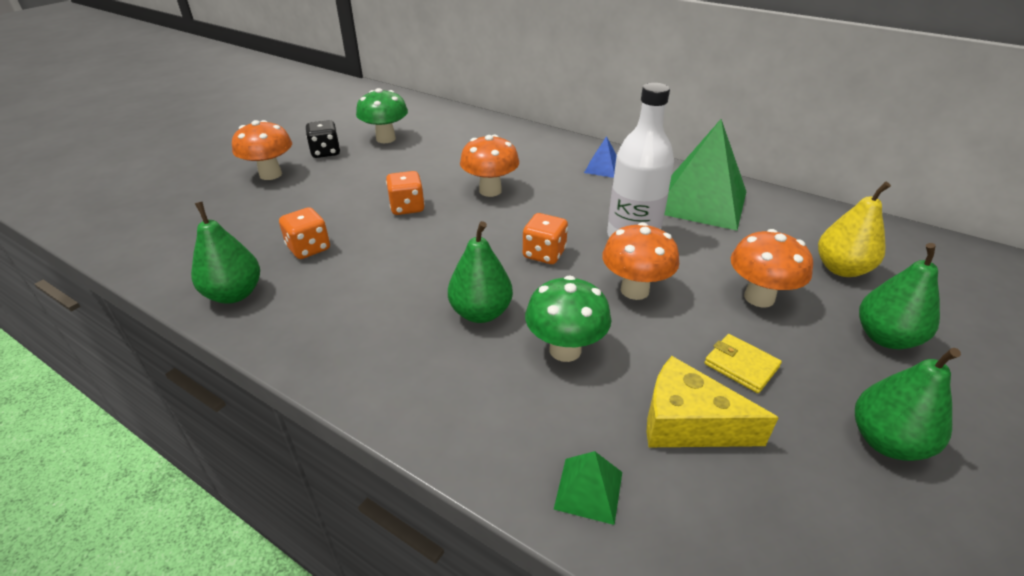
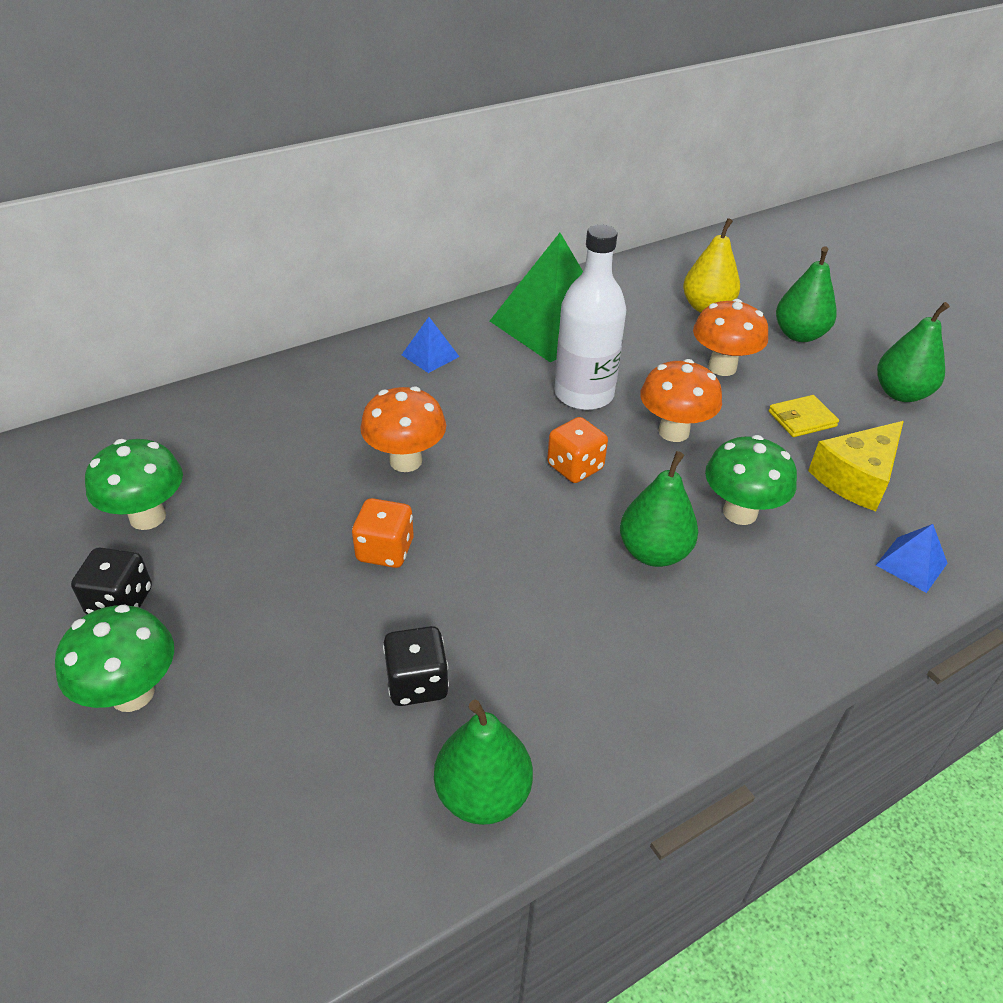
camera: 65 degrees left, 5 degrees up
(270, 174) = (132, 693): orange mushroom -> green mushroom
(309, 248) = (417, 683): orange dice -> black dice
(589, 490) = (911, 564): green pyramid -> blue pyramid

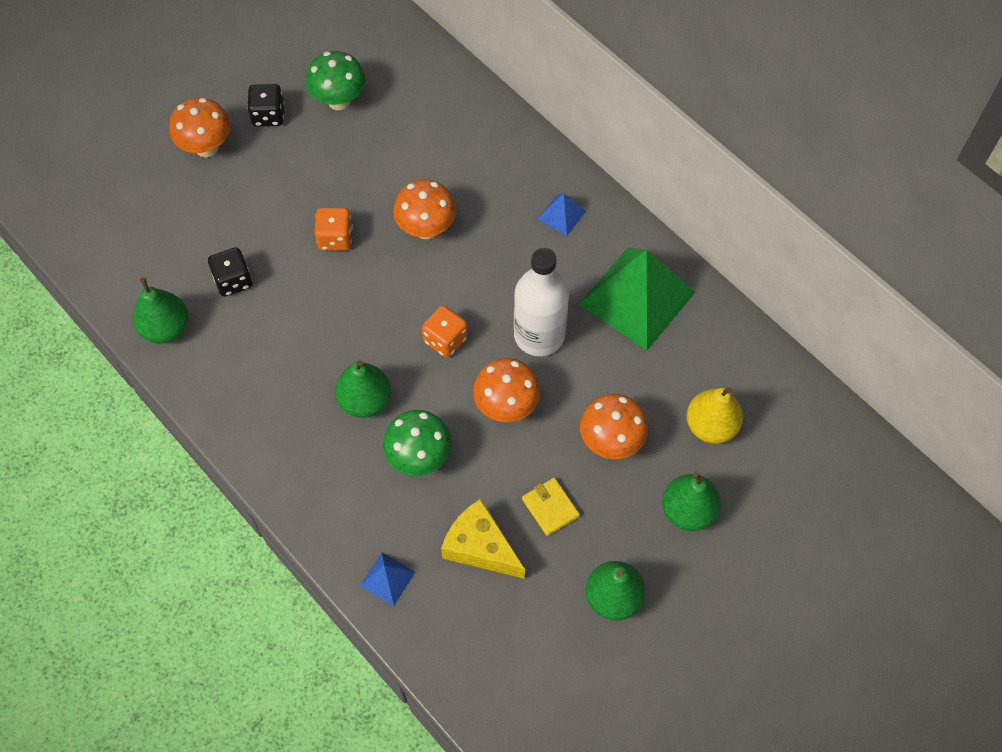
camera: 80 degrees right, 20 degrees up
(132, 693) = (207, 147): green mushroom -> orange mushroom

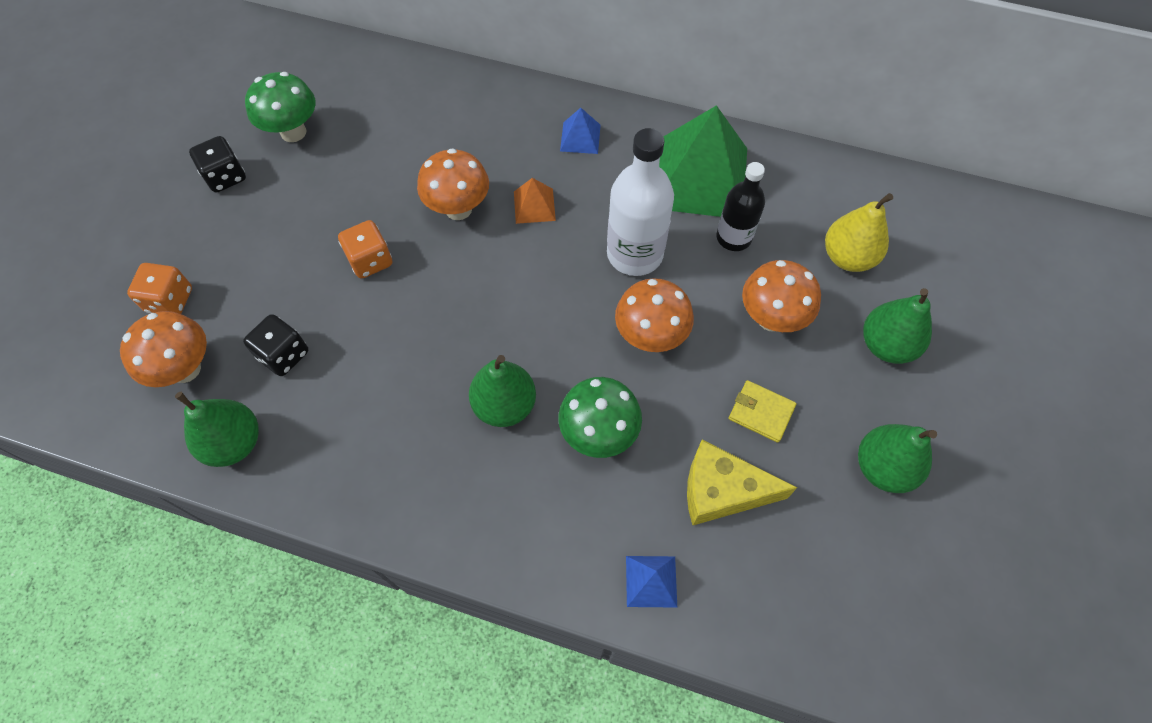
camera: 30 degrees left, 0 degrees up
(207, 147) = (174, 236): orange mushroom -> orange mushroom (185, 369)
(445, 340) = (547, 303): orange dice -> orange dice (170, 300)
(487, 255) = (534, 206): none -> orange pyramid
(628, 362) = (733, 237): none -> black bottle

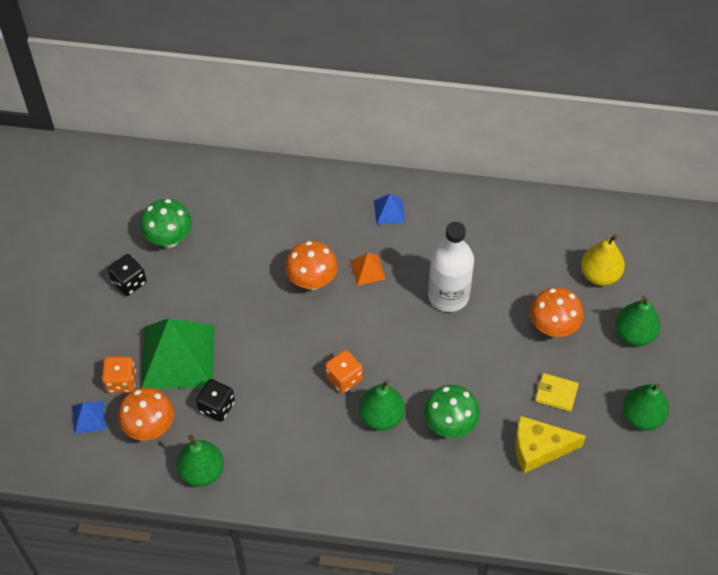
camera: 10 degrees left, 5 degrees down
(370, 260) = (258, 329): orange dice -> orange dice (344, 378)
(650, 337) = (471, 353): orange mushroom -> none
(651, 581) = (503, 512): blue pyramid -> blue pyramid (89, 417)
(700, 178) = (484, 230): green pyramid -> green pyramid (178, 356)
(733, 237) = (517, 272): black bottle -> none

